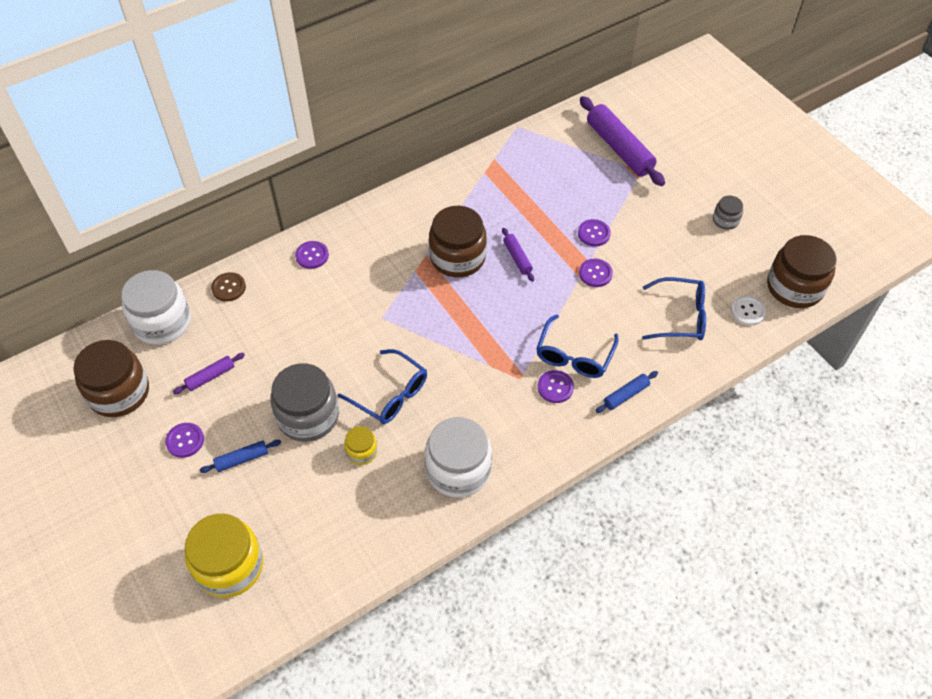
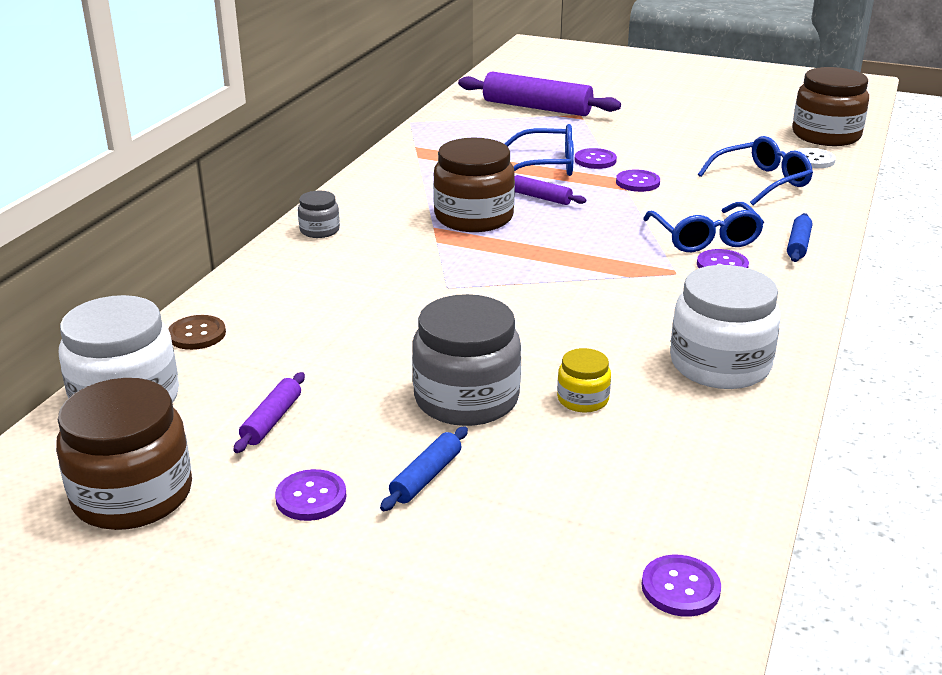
camera: 35 degrees left, 25 degrees down
(230, 566) = (557, 593): yellow jar -> none
(312, 256) = (286, 272): purple button -> purple button (680, 588)
(390, 394) = (548, 340): blue glasses -> blue glasses (547, 165)
(725, 220) = (703, 119): grey jar -> grey jar (319, 230)

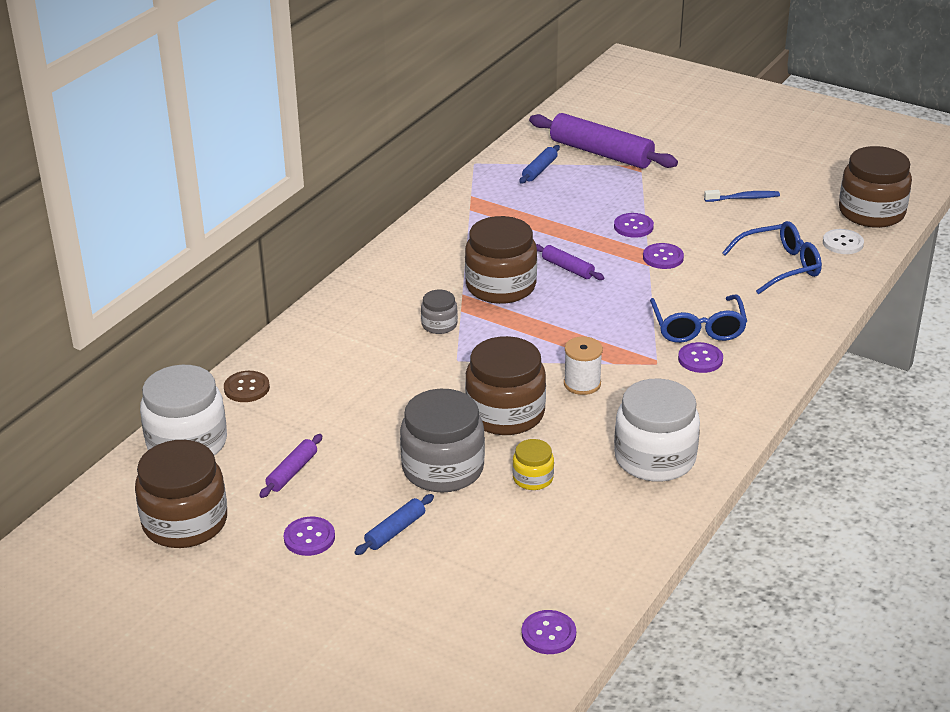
camera: 10 degrees right, 5 degrees up
(319, 230) = (363, 289): grey jar -> grey jar (439, 325)
(523, 334) = (505, 413): none -> brown jar
(547, 165) = (586, 229): blue glasses -> none
(601, 298) = (582, 383): none -> white spool
(695, 132) = (744, 198): none -> blue toothbrush
(798, 245) = (779, 343): blue rolling pin -> blue rolling pin (539, 170)

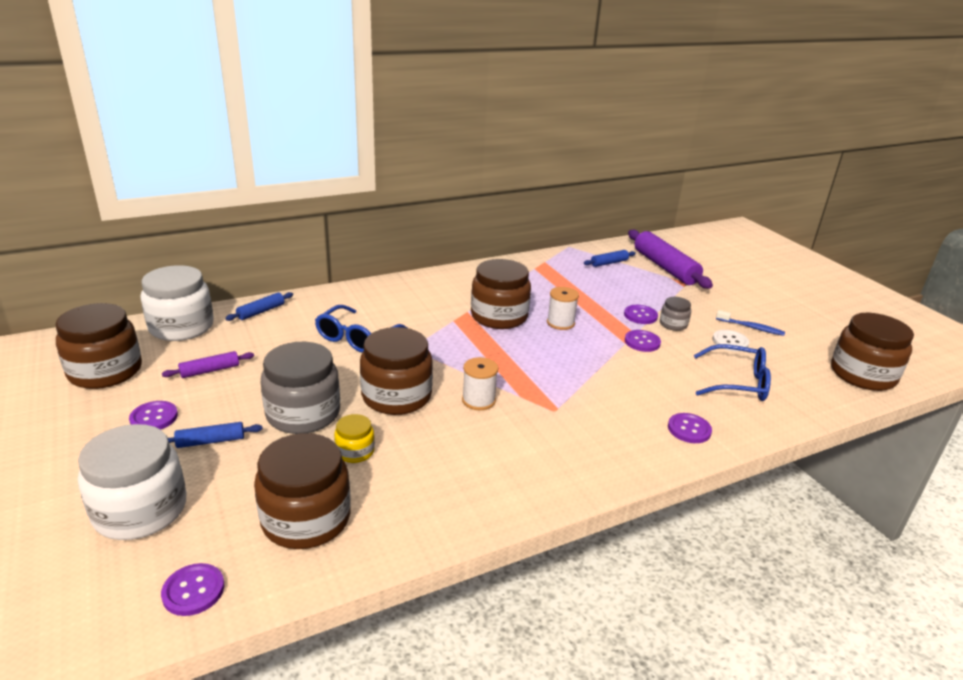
camera: 30 degrees right, 5 degrees down
(246, 388) = (261, 311): brown button -> blue rolling pin
(439, 325) = (427, 323): grey jar -> grey jar (673, 324)
(564, 547) = (306, 519): none -> brown jar
(568, 268) = (560, 323): purple rolling pin -> white spool
(655, 458) = (468, 482): white jar -> white jar (140, 510)
(698, 328) = (618, 399): blue glasses -> blue glasses (356, 338)
(700, 359) = (595, 423): purple button -> purple button (689, 429)
(842, 243) = (813, 387): white button -> white button (730, 342)

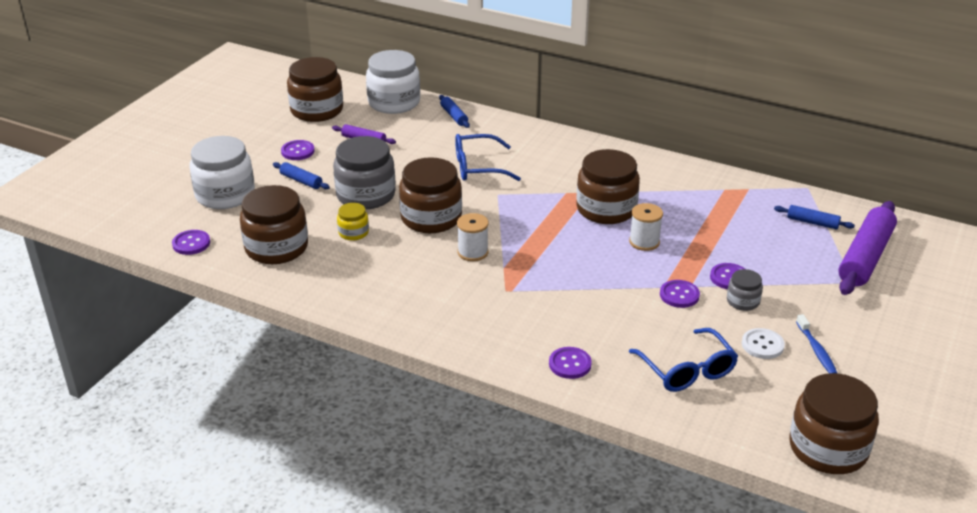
camera: 55 degrees right, 5 degrees up
(261, 311) = (454, 116): blue rolling pin -> blue rolling pin turned 60 degrees clockwise

